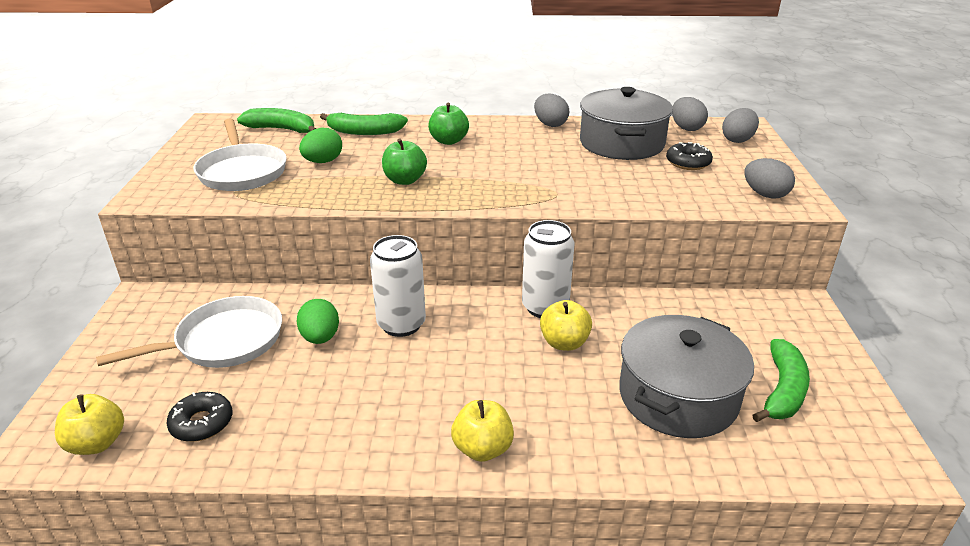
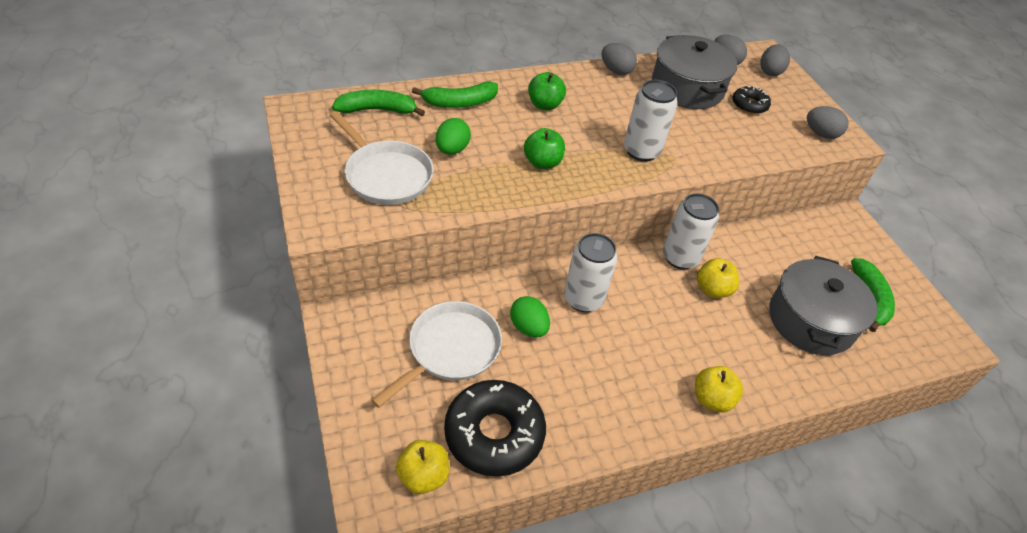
camera: 25 degrees left, 15 degrees up
(202, 423) = (494, 434): black donut -> black donut, size x1.93
(522, 184) = (641, 151): none -> white can

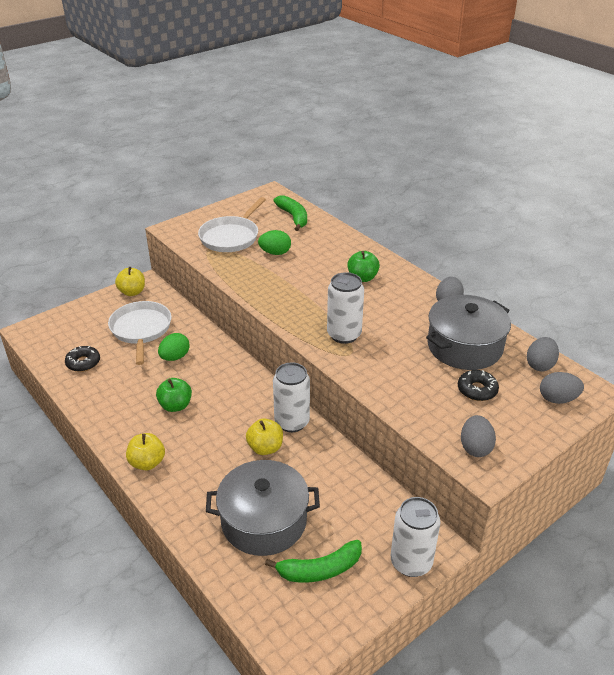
camera: 75 degrees right, 10 degrees down
(423, 476) = (47, 344): yellow apple -> yellow apple (132, 292)
(450, 350) = (141, 330): white pan -> white pan turned 120 degrees counterclockwise
(460, 103) = (330, 243): green banana -> none
(494, 434) = (83, 363): black donut -> black donut, size x0.52
(542, 162) = (291, 291): green apple -> green apple (175, 406)
(583, 299) = (215, 377): white can -> white can (411, 562)

